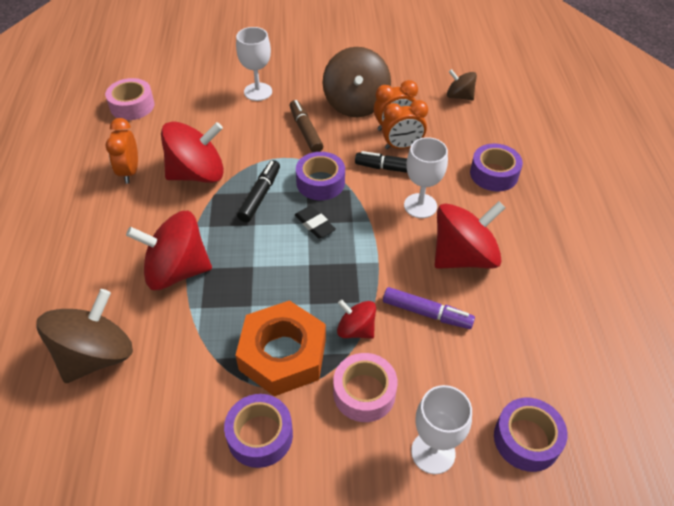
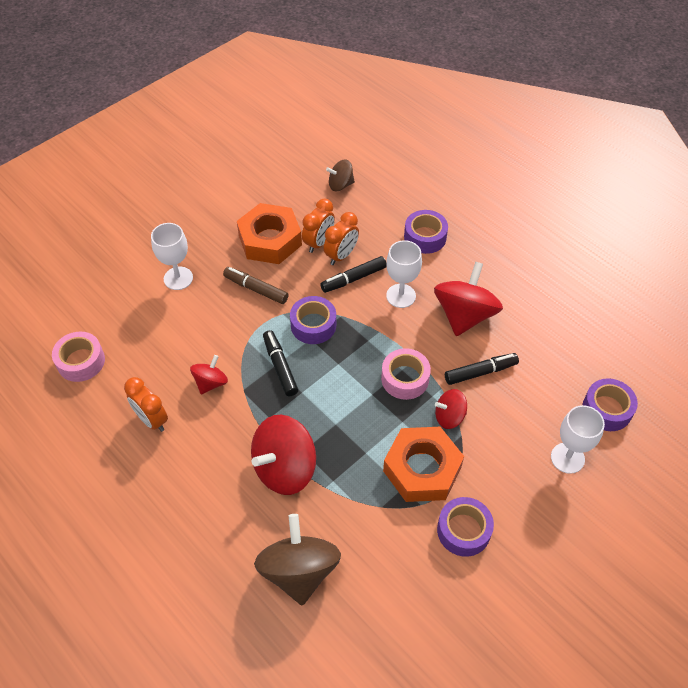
camera: 40 degrees left, 5 degrees up
(197, 174) = (211, 383): red spinning top -> red spinning top, size x0.54
(315, 224) = (344, 361): black eraser -> none
(356, 104) = (270, 240): brown spinning top -> orange nut
(364, 393) = (495, 453): pink tape -> pink tape (405, 379)
(427, 313) = (480, 372): purple marker -> black marker

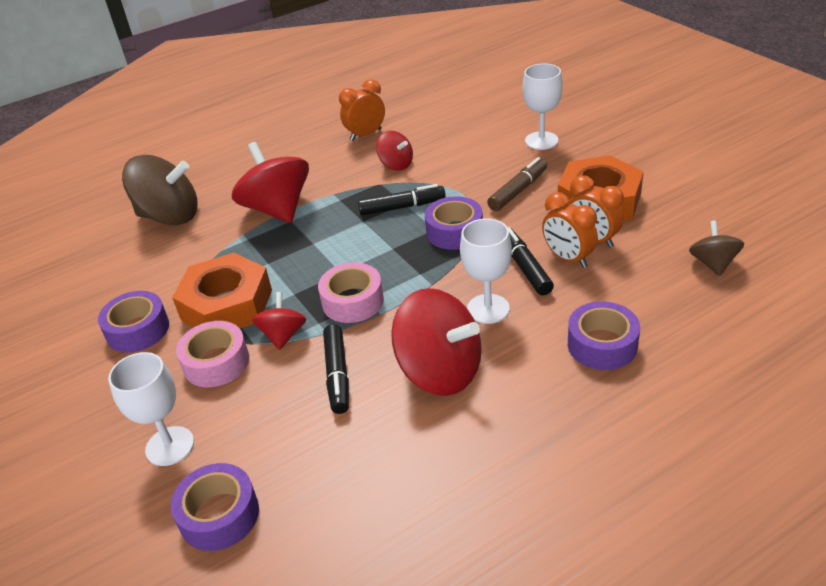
camera: 105 degrees right, 15 degrees down
(81, 361) = (444, 96): pink tape -> pink tape (216, 362)

